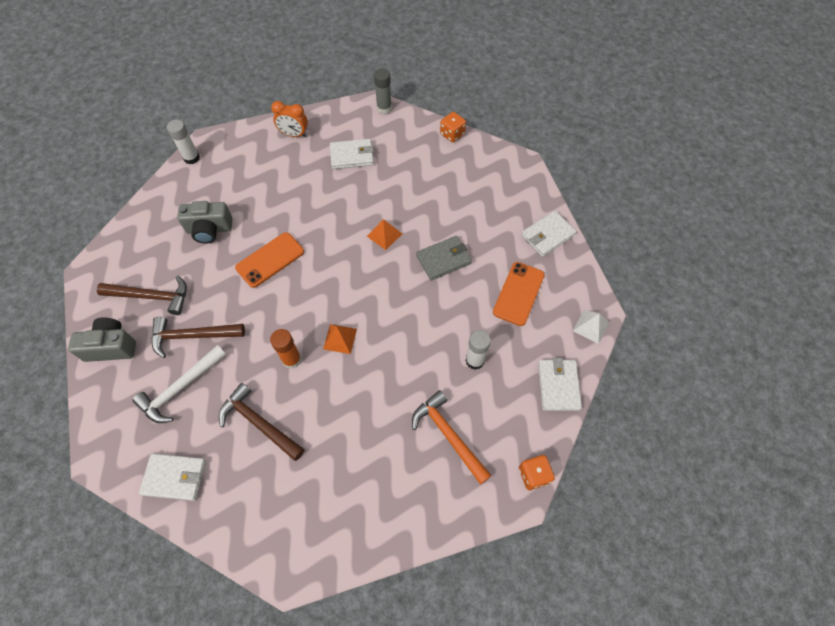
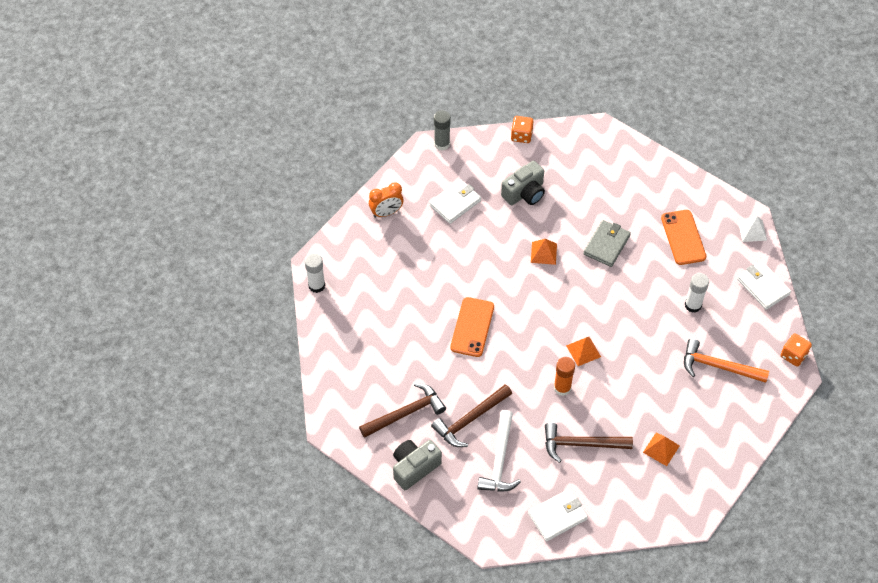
camera: 35 degrees left, 5 degrees down
(209, 229) = (397, 334): grey camera -> grey camera (524, 193)
(324, 480) = (661, 449): none -> orange pyramid
(547, 235) = (667, 179): white wallet -> none

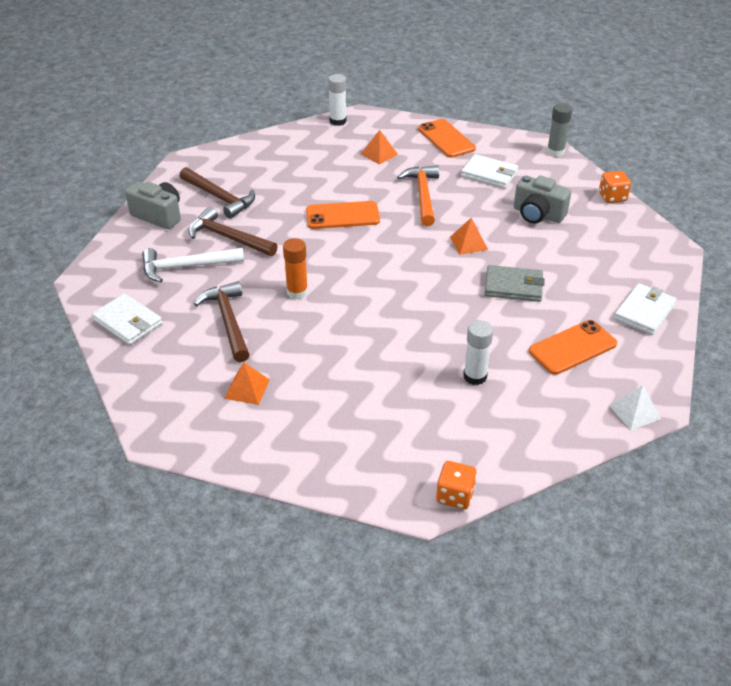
camera: 70 degrees right, 15 degrees down
(386, 213) = (446, 139): orange clock -> orange phone
(583, 351) = (354, 298): orange pyramid -> orange pyramid (379, 154)
(718, 366) = (394, 418): orange hammer -> orange hammer (423, 195)
(763, 287) = (549, 440): white wallet -> white wallet (644, 312)

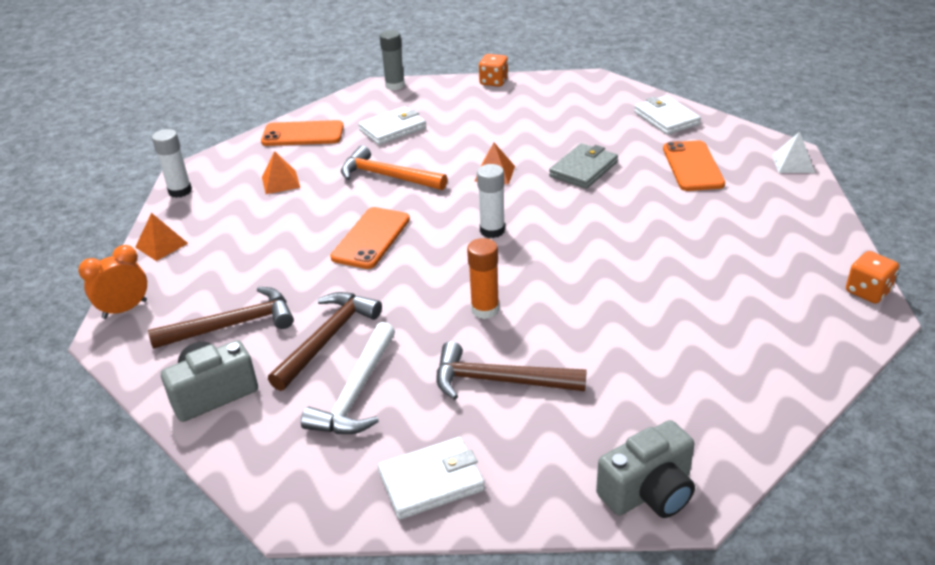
camera: 60 degrees left, 5 degrees down
(211, 155) = (125, 309): none -> orange clock
(228, 237) = (327, 339): brown hammer -> brown hammer turned 150 degrees clockwise
(247, 389) = (637, 396): orange pyramid -> orange pyramid (161, 245)
(475, 376) = (703, 230): white glue stick -> white glue stick (492, 230)
(538, 214) = (484, 124): grey camera -> grey camera (648, 492)

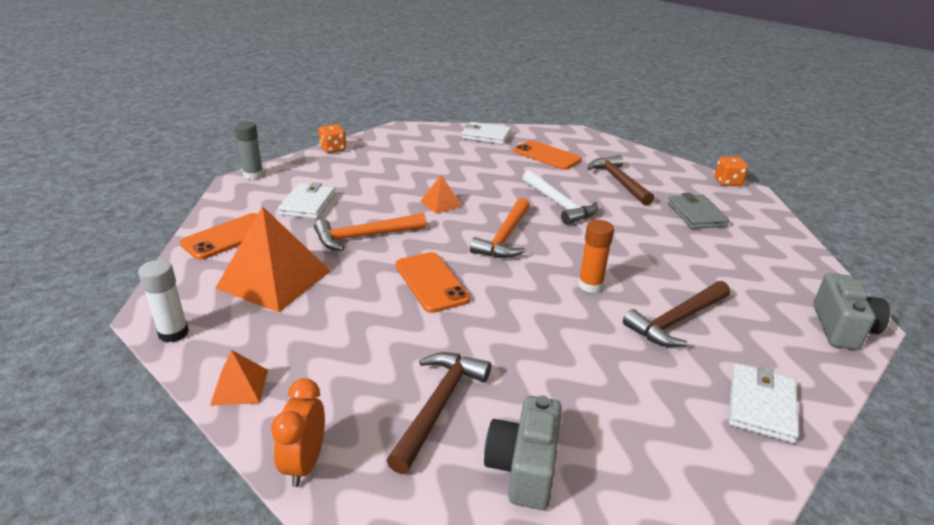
camera: 50 degrees left, 5 degrees down
(280, 182) = (274, 279): orange pyramid -> orange pyramid, size x2.11
(327, 339) = (531, 366): brown hammer -> brown hammer (619, 181)
(356, 392) = (618, 387): white hammer -> white hammer (559, 204)
(492, 230) = (504, 237): white glue stick -> orange hammer
(583, 169) = (491, 179): grey wallet -> grey wallet (696, 214)
(793, 163) = (590, 137): white pyramid -> none

